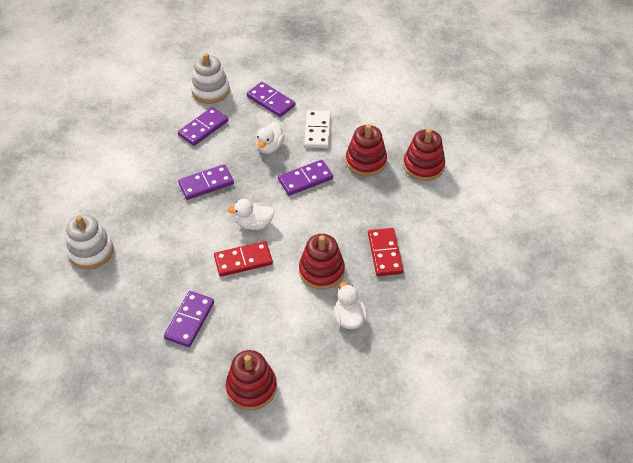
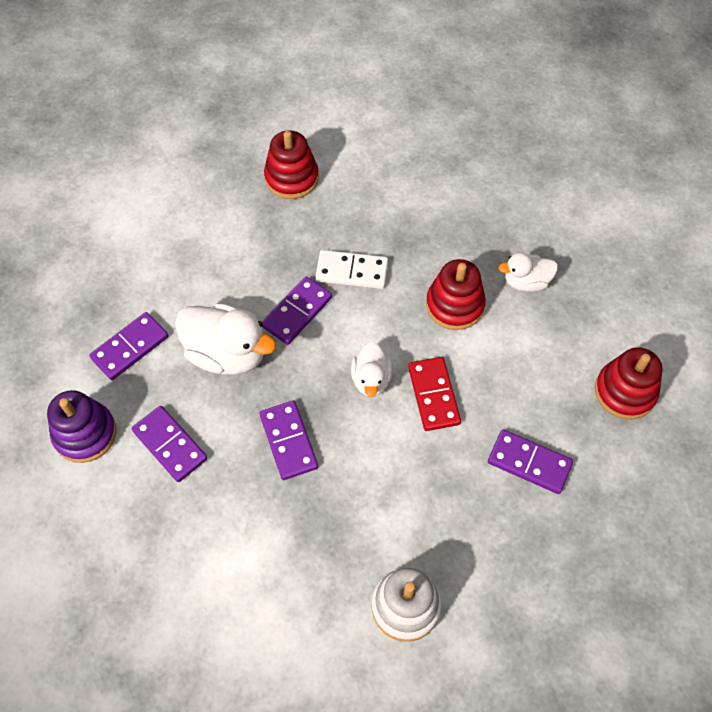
camera: 85 degrees left, 10 degrees up
(210, 91) = (85, 434): white stacking toy -> purple stacking toy
(269, 147) = (227, 353): white duck -> white duck, size x1.72
(305, 179) = (297, 312): purple domino -> purple domino turned 60 degrees clockwise
(317, 131) = (205, 291): white domino -> white domino (352, 271)
(366, 161) = (274, 239): red stacking toy -> none
(385, 253) = (431, 235): red domino -> none

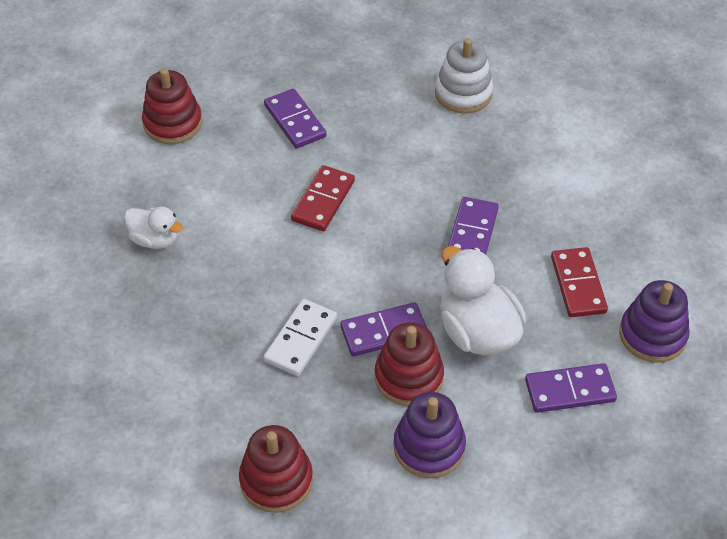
camera: 145 degrees left, 10 degrees down
(170, 445) = (578, 284): purple domino -> red domino
(208, 251) = (429, 447): none -> purple stacking toy
(352, 271) = (301, 339): white domino -> white domino turned 75 degrees clockwise
(371, 379) = (364, 240): white duck -> none
(454, 305) = (236, 256): red stacking toy -> red stacking toy (408, 377)

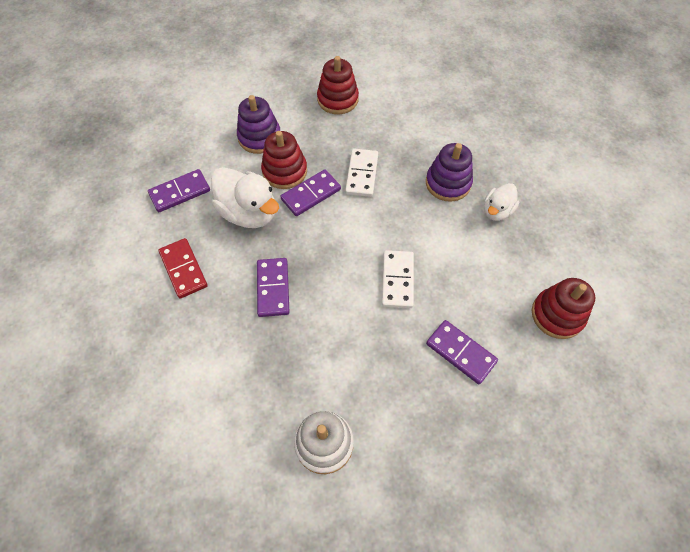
camera: 160 degrees right, 10 degrees up
(155, 239) = (497, 211): white duck -> white duck turned 60 degrees counterclockwise
(323, 201) = (397, 280): red domino -> white domino
(652, 335) = (125, 246): purple stacking toy -> purple stacking toy (448, 183)

